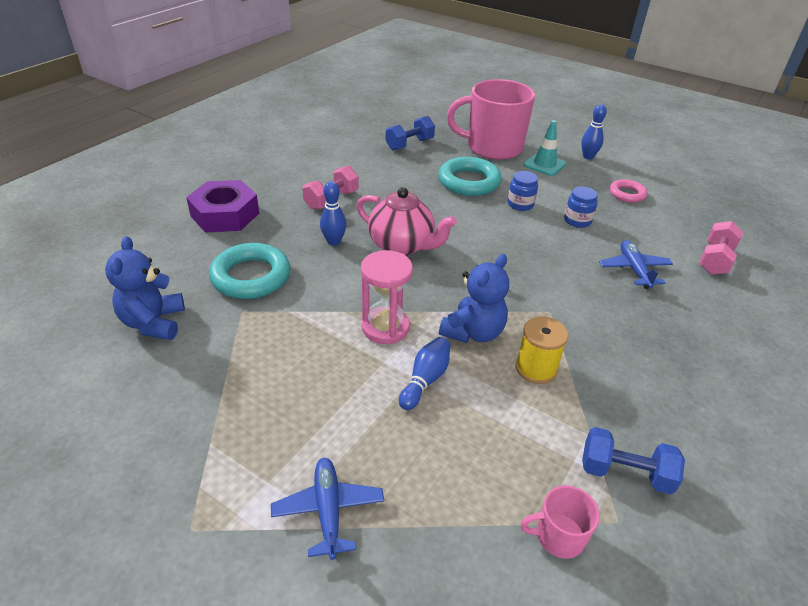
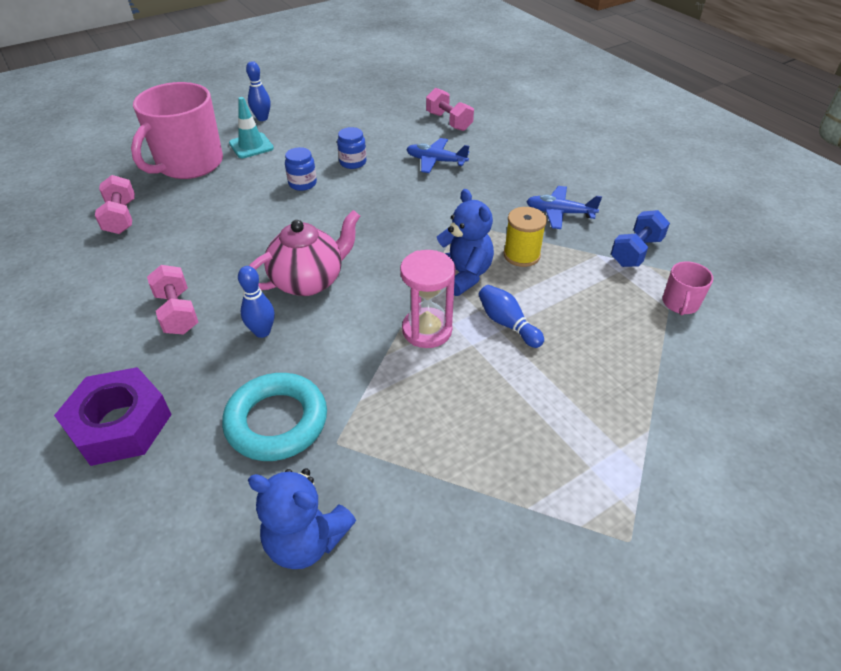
camera: 65 degrees left, 5 degrees up
(328, 510) = (631, 429): blue plane -> blue plane (559, 213)
(409, 144) = (121, 217): blue dumbbell -> pink dumbbell
(469, 182) = (237, 201): turquoise ring -> none
(627, 194) = (336, 123): pink ring -> none

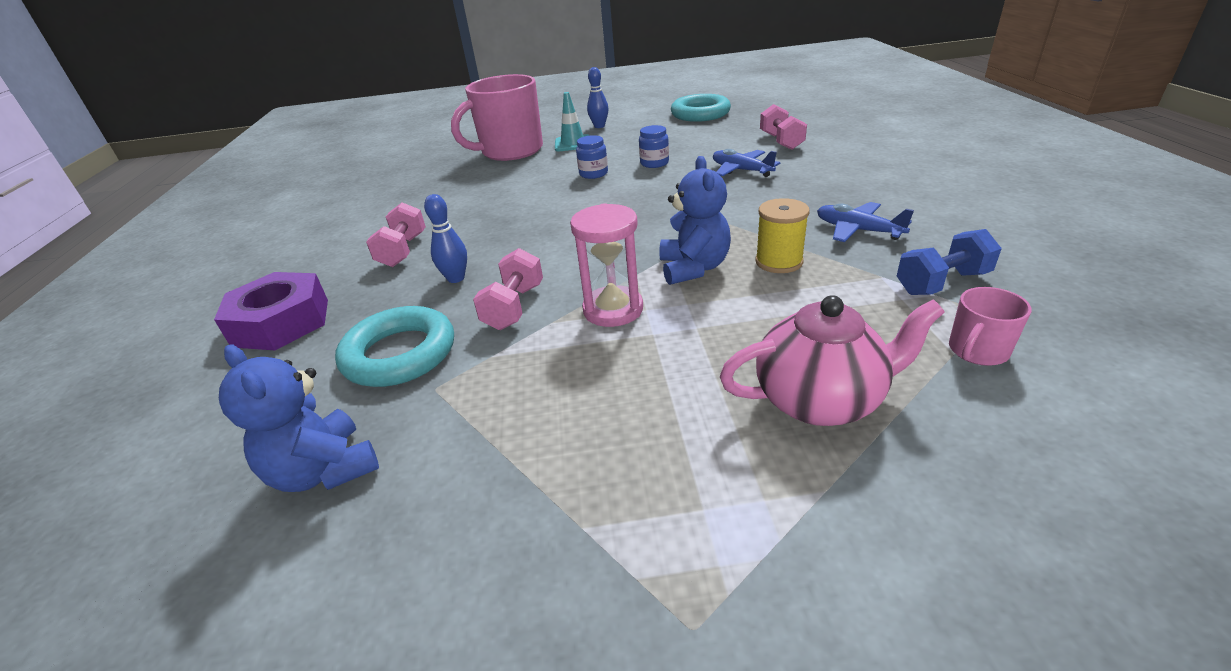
camera: 30 degrees right, 10 degrees down
(121, 217) = (426, 180): pink dumbbell -> pink dumbbell (514, 307)
(309, 281) = (533, 247): pink teapot -> pink teapot (820, 400)
(354, 92) = (700, 114): none -> turquoise ring
(507, 324) = (710, 323): blue bowling pin -> none

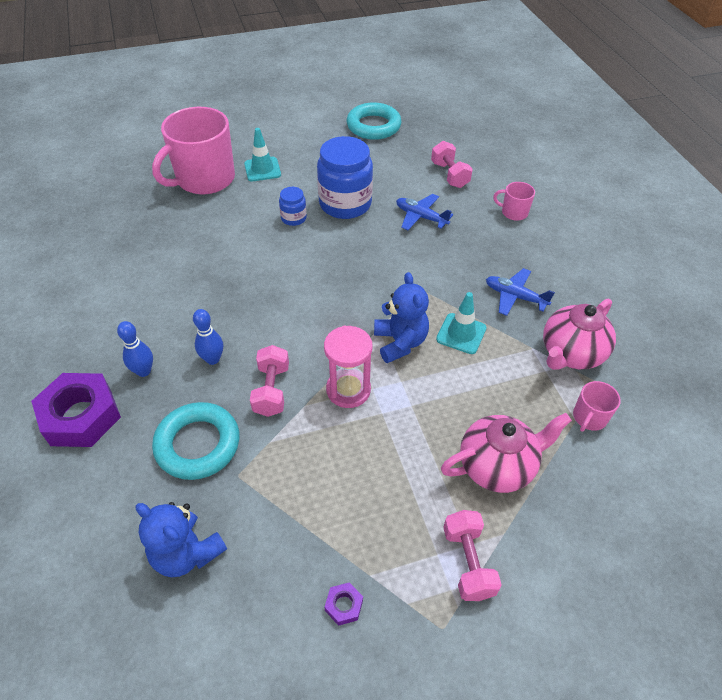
camera: 15 degrees left, 15 degrees up
(403, 251) = (152, 325): pink dumbbell -> pink dumbbell (468, 562)
(526, 568) = (344, 605): none -> purple nut
(599, 126) = (281, 141): blue bowling pin -> blue bowling pin (144, 371)
(654, 163) = (345, 204): blue jar -> blue jar, size x2.09
(779, 262) = (461, 333): yellow spool -> turquoise traffic cone
(859, 165) = (513, 212): none -> pink mug
(942, 283) = (571, 353): blue dumbbell -> pink teapot

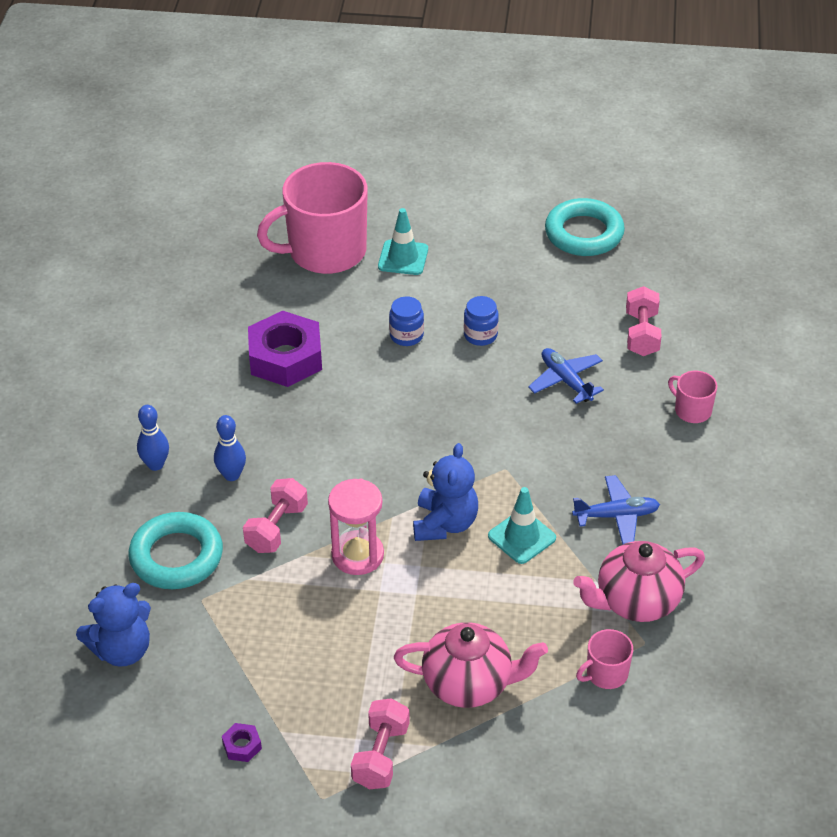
camera: 25 degrees right, 5 degrees down
(81, 416) = (76, 490): purple nut -> purple nut (285, 357)
(187, 553) = (122, 650): blue teddy bear -> blue teddy bear turned 90 degrees counterclockwise
(345, 204) = (480, 335): blue jar -> blue jar, size x0.48
(515, 296) = (616, 516): blue plane -> blue plane turned 120 degrees clockwise

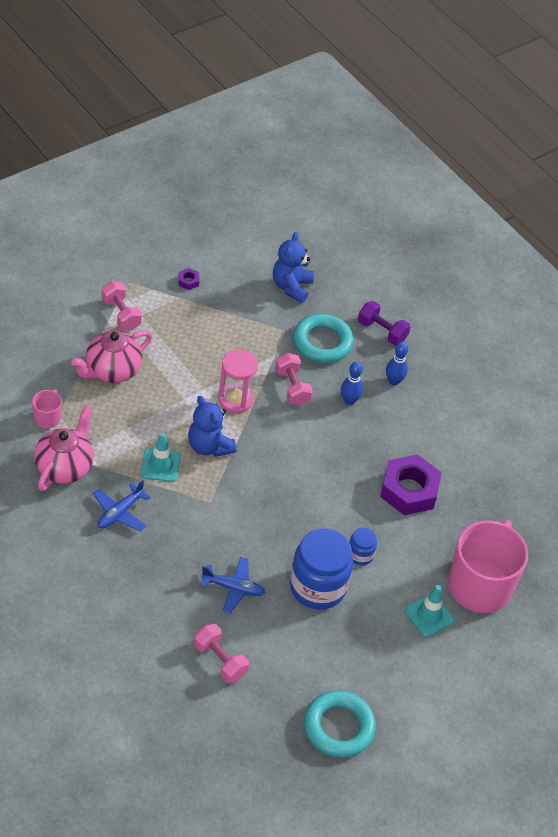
camera: 130 degrees right, 5 degrees up
(92, 525) = (382, 331): none -> purple dumbbell
(480, 335) = (317, 587): blue jar -> blue jar, size x2.09
(692, 410) = (137, 619): pink mug -> none

